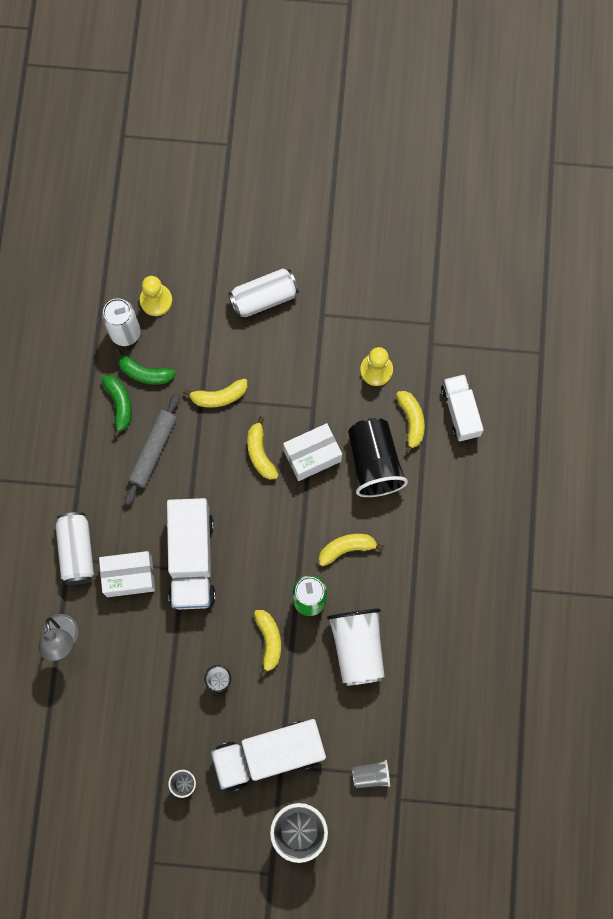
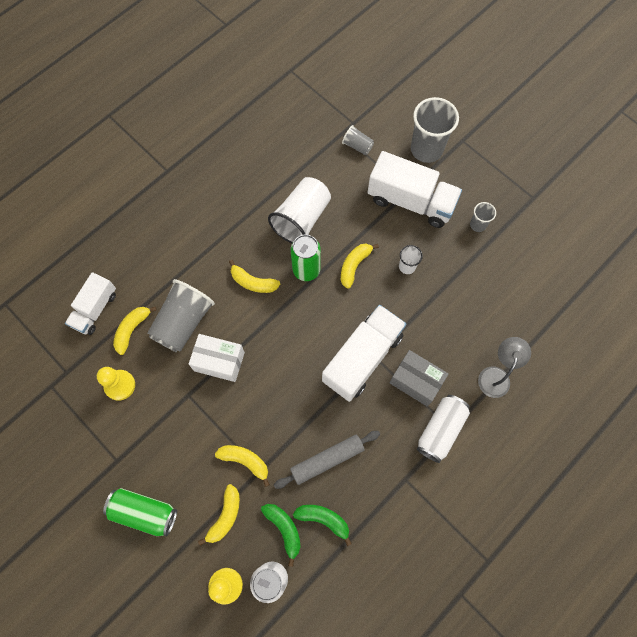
camera: 140 degrees left, 5 degrees down
(119, 404) = (323, 519): green banana -> green banana turned 90 degrees clockwise
(129, 576) = (416, 381): white box -> grey box
(260, 453) = (253, 393): yellow banana -> yellow banana (225, 516)
(264, 298) = (144, 512): white can -> green can
(374, 463) = (183, 322): black cup -> grey cup

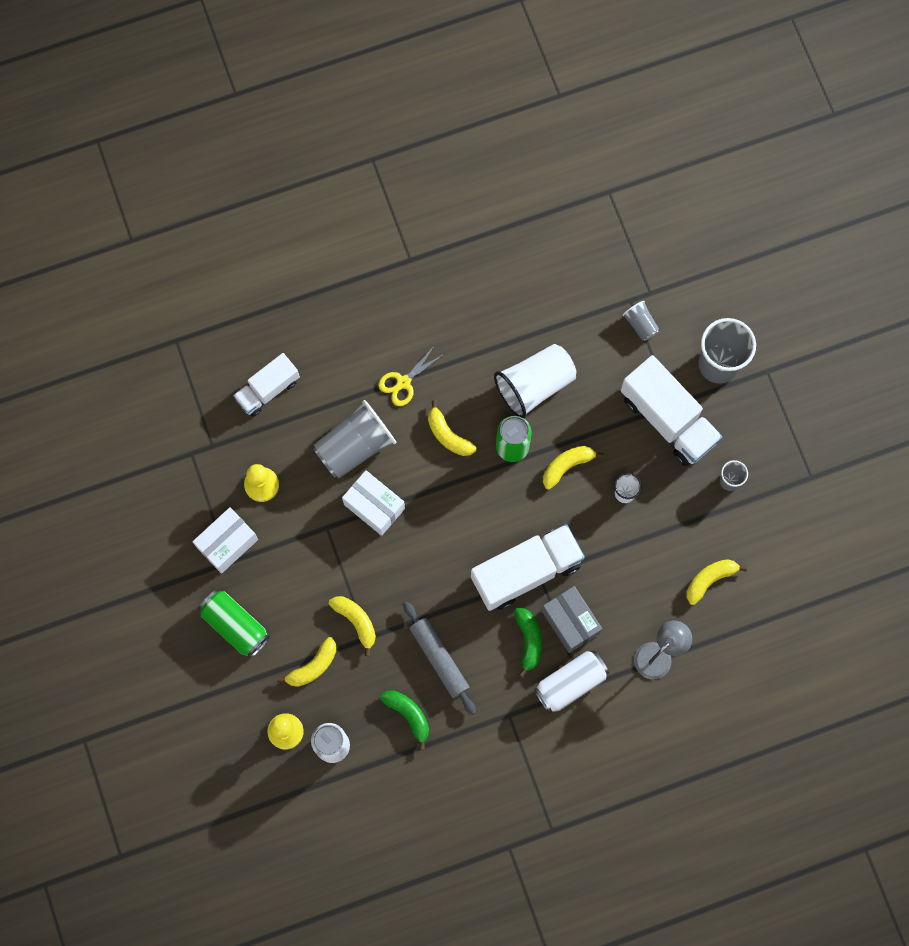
camera: 25 degrees right, 5 degrees up
(110, 446) = (227, 543): none -> white box
(132, 330) = (298, 430): yellow banana -> yellow banana (710, 580)
(201, 258) = (403, 382): none -> yellow scissors
(284, 529) = (365, 705): green banana -> green banana (528, 640)
(327, 460) = (439, 659): grey rolling pin -> grey rolling pin turned 60 degrees clockwise

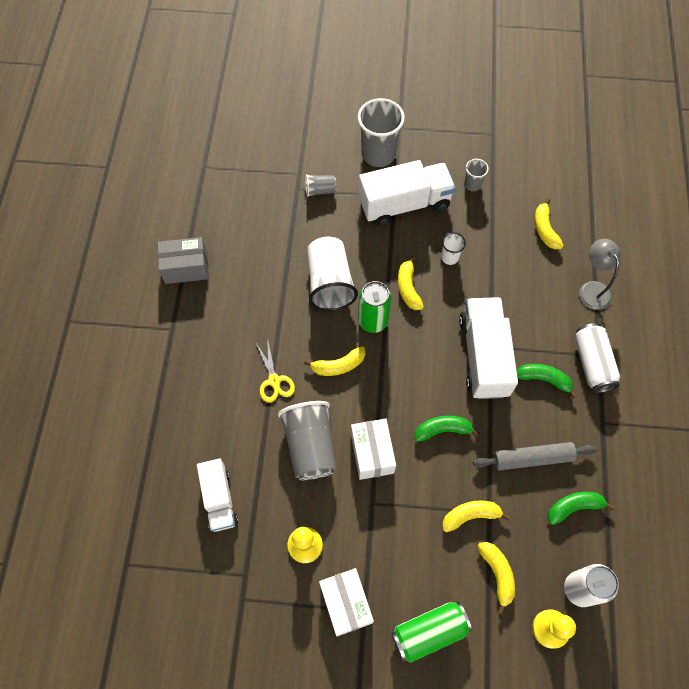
camera: 65 degrees left, 10 degrees down
(374, 506) = (372, 453): white box -> white box turned 75 degrees counterclockwise
(428, 562) = (442, 430): none -> green banana
(570, 622) = (540, 341): grey box -> grey box (186, 267)

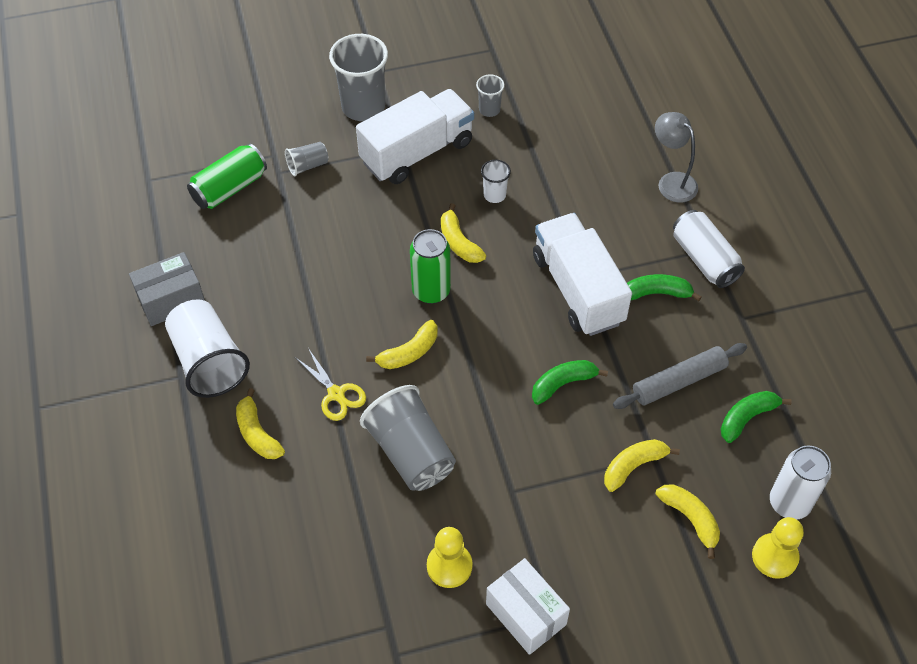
camera: 20 degrees left, 10 degrees down
(219, 499) = (321, 550): white truck -> none
(330, 283) = (361, 264): white cup -> white cup (209, 361)
(372, 453) = (489, 436): white box -> none
(429, 632) = (637, 610): green can -> green can (229, 188)
(545, 229) = (592, 134): yellow banana -> yellow banana (257, 433)

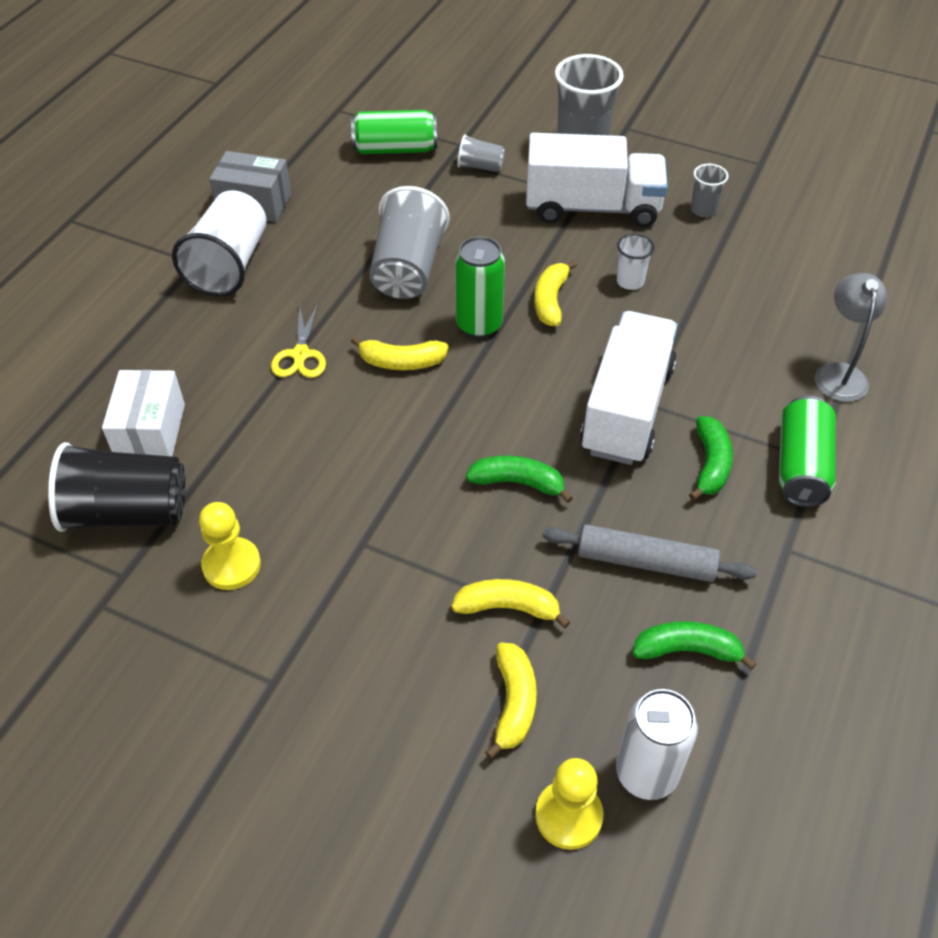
camera: 40 degrees right, 5 degrees down
(257, 433) = (202, 343): yellow banana -> none
(343, 585) = (127, 512): none -> black cup
(411, 453) = (308, 445): grey cup -> grey cup (408, 269)
(526, 614) = (250, 662): white box -> white box (150, 432)
(656, 293) = (710, 464): green banana -> green banana turned 60 degrees clockwise
(704, 259) = (801, 466): white can -> green can

